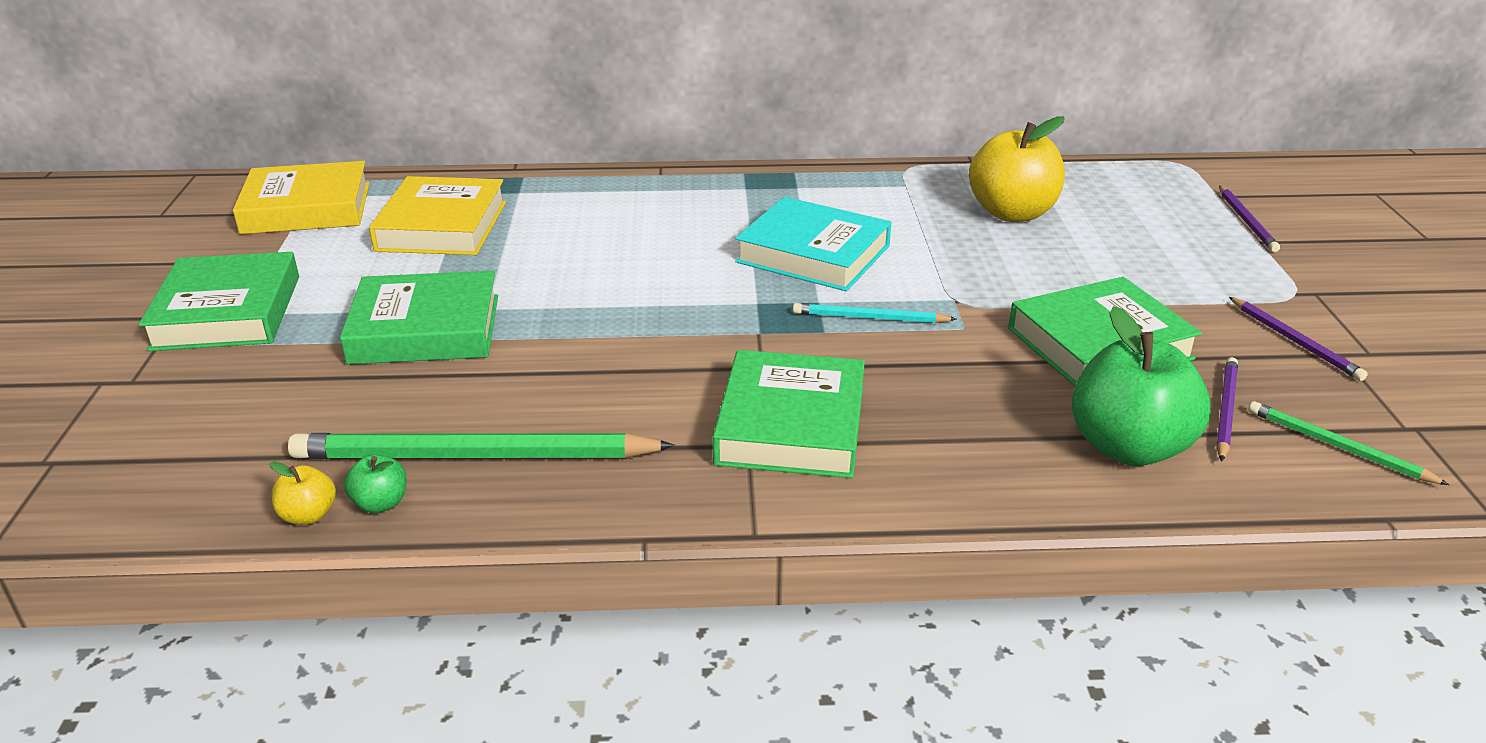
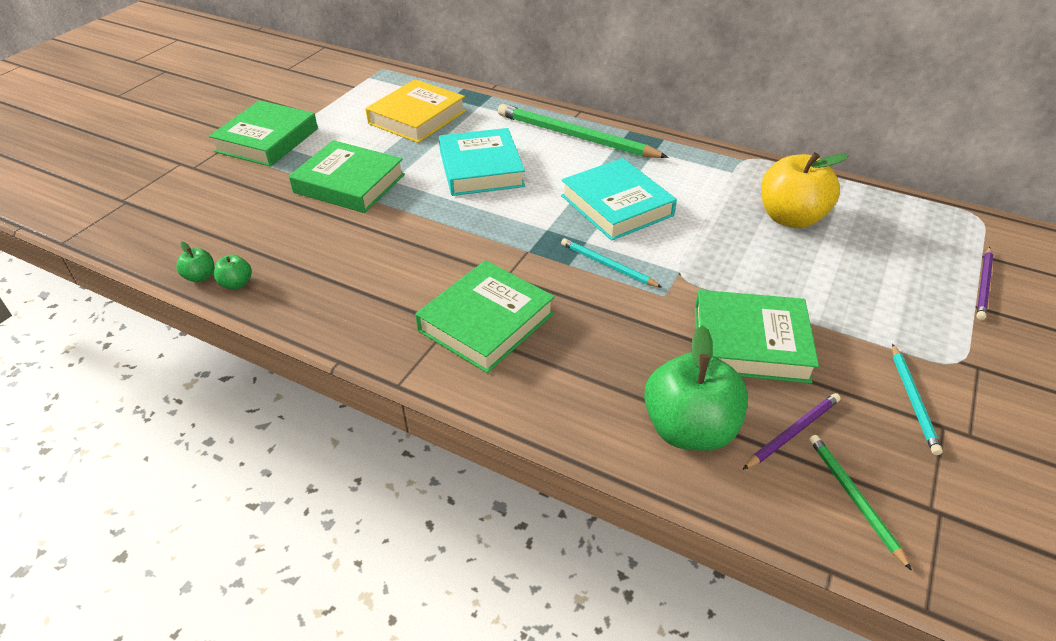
camera: 30 degrees right, 10 degrees up
(307, 208) = (359, 84): yellow book -> none
(308, 515) = (200, 277): yellow apple -> green apple
(474, 456) = (303, 273): green pencil -> green pencil (575, 136)
(599, 261) = (481, 169): none -> turquoise book
(1295, 341) = (913, 400): purple pencil -> turquoise pencil

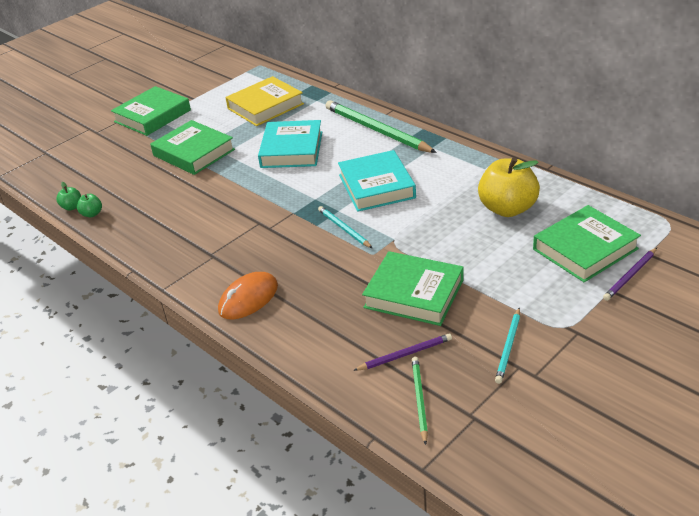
camera: 20 degrees right, 5 degrees down
(486, 322) = (238, 257): green book -> green book (585, 249)
(533, 382) = (248, 299): none -> orange mouse
(689, 429) = (334, 342): green apple -> none

